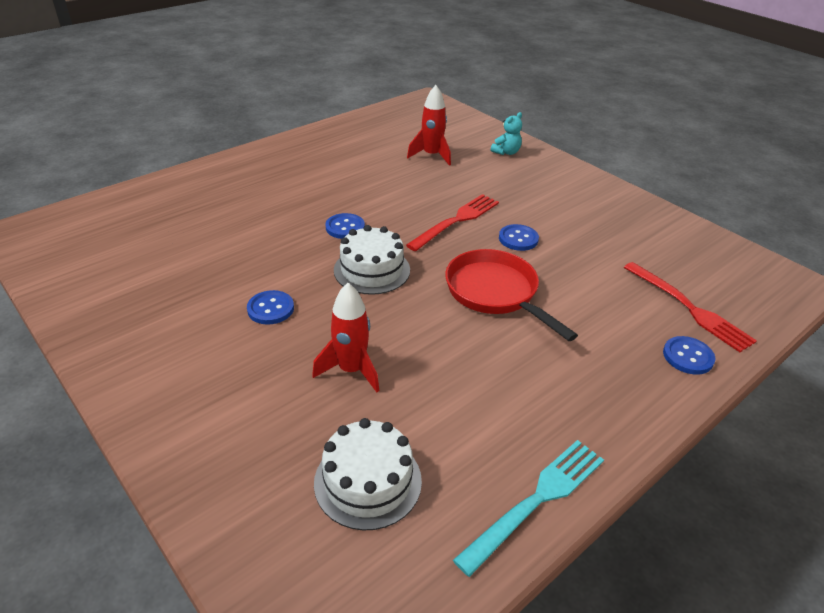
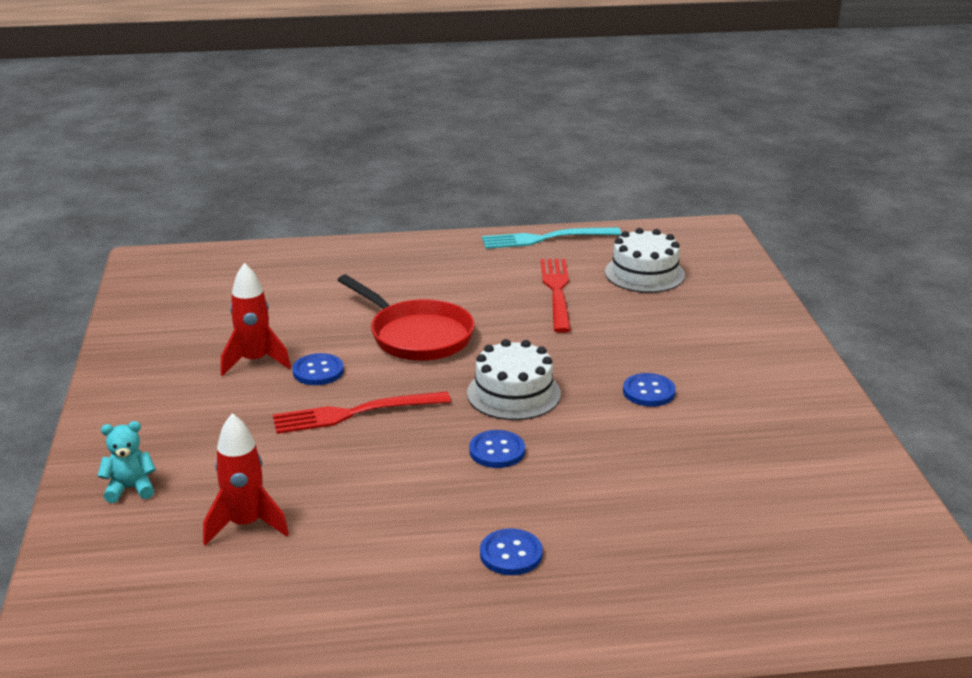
camera: 145 degrees left, 10 degrees down
(351, 370) = (607, 326): red rocket -> red rocket (255, 361)
(495, 293) = (416, 336): red pan -> red pan turned 45 degrees counterclockwise
(688, 356) = (334, 255): blue button -> blue button (511, 554)
(690, 309) = (271, 274): red fork -> red fork (556, 291)

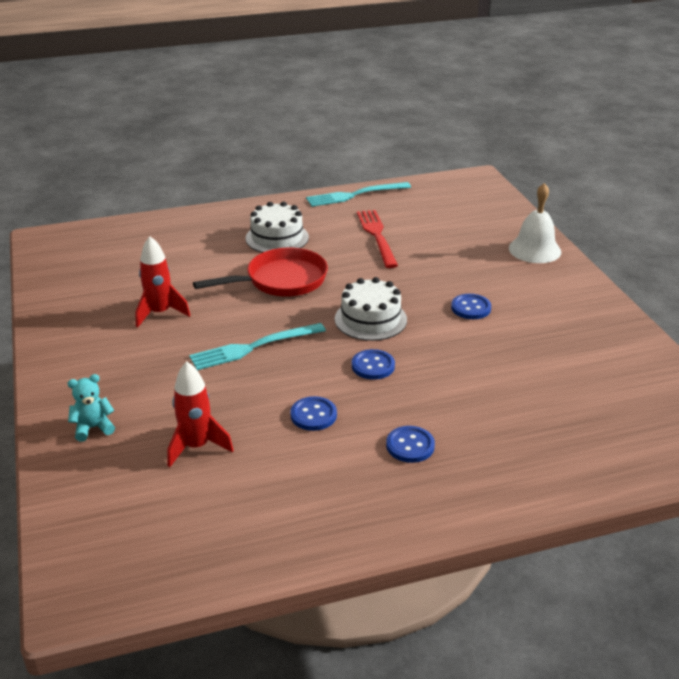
camera: 10 degrees left, 5 degrees up
(318, 371) = (213, 316): blue button -> blue button (313, 415)
(353, 413) = (252, 348): red fork -> turquoise fork
(416, 336) = (281, 280): red pan -> red pan turned 60 degrees counterclockwise
(644, 273) = (437, 216): white cake -> white cake (277, 238)
(759, 326) = (534, 250): none -> white bell

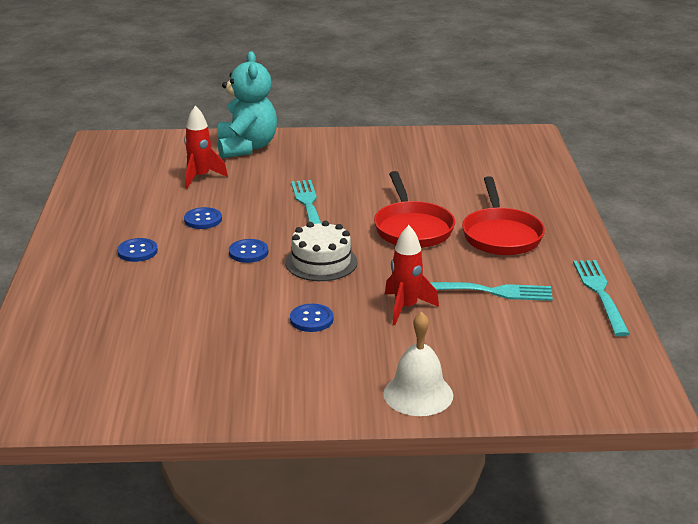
camera: 105 degrees right, 5 degrees down
(93, 428) = (246, 147): turquoise teddy bear -> turquoise teddy bear, size x2.22
(160, 313) = (381, 174): red rocket -> red rocket (406, 308)
(277, 238) = (501, 235): white cake -> red pan
(376, 235) = (489, 291): red fork -> turquoise fork

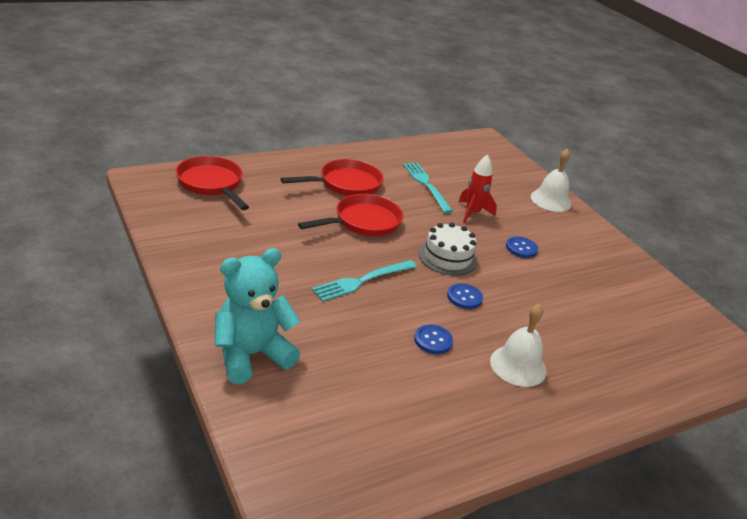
camera: 120 degrees left, 5 degrees up
(137, 251) = (518, 365): blue button -> white bell
(200, 177) = (347, 370): red rocket -> none
(514, 163) = (211, 184): none -> red pan
(599, 293) = (395, 149): turquoise fork -> none

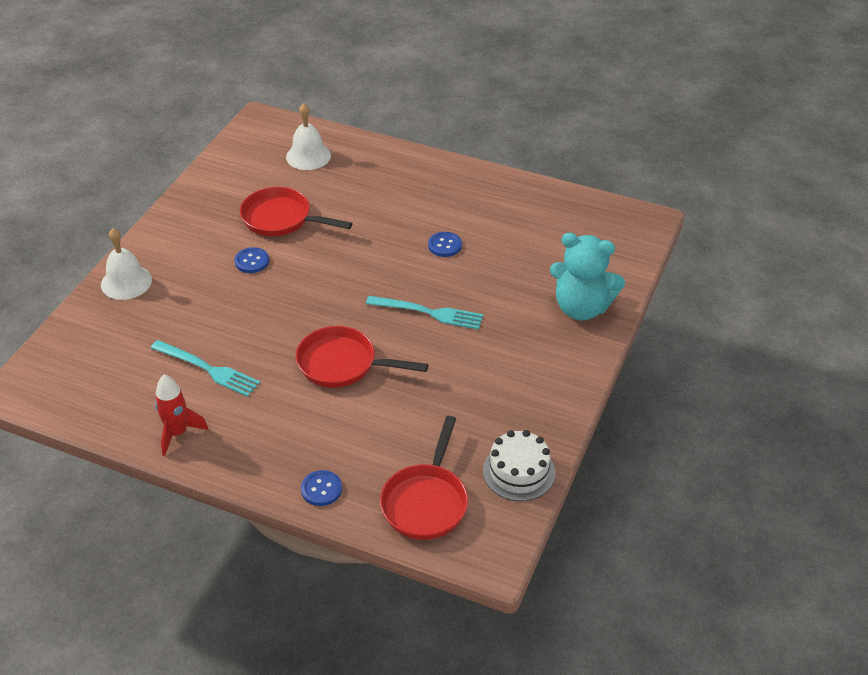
camera: 125 degrees left, 10 degrees up
(346, 184) = (288, 418): red pan -> red pan (281, 219)
(426, 184) = (209, 369): turquoise fork -> turquoise fork turned 90 degrees counterclockwise
(447, 257) = (327, 290): white cake -> white cake (519, 471)
(464, 297) = (372, 256): blue button -> blue button (321, 489)
(472, 213) = (226, 314): red rocket -> red rocket (177, 433)
(518, 365) = (414, 202): white bell -> white bell (308, 156)

